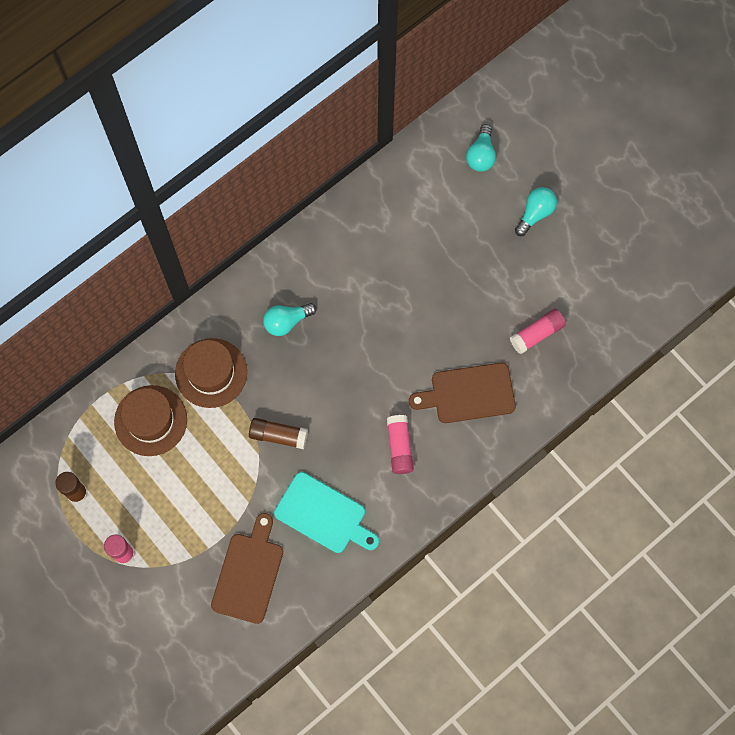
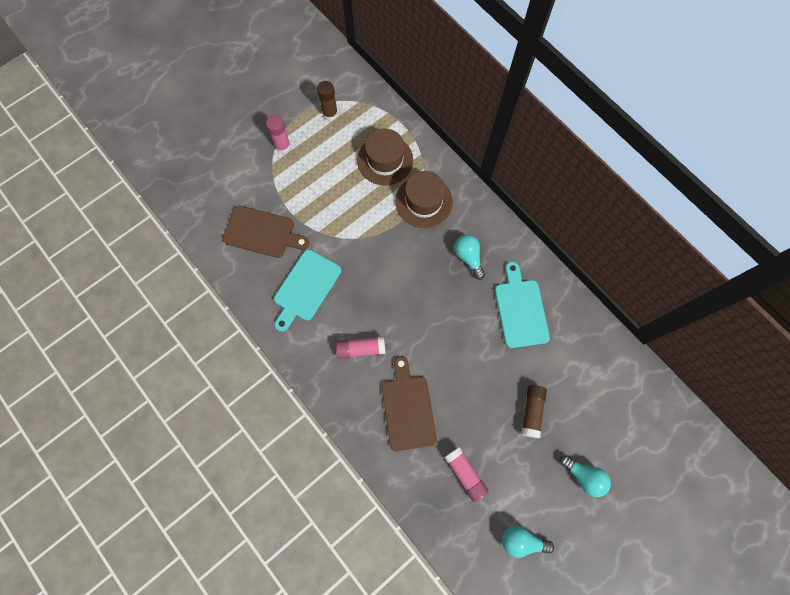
camera: 90 degrees right, 0 degrees up
(278, 435) = (372, 252): brown glue stick -> brown glue stick (532, 411)
(352, 266) = (520, 309): none -> turquoise cutting board
(481, 155) = (637, 425): turquoise light bulb -> turquoise light bulb (521, 540)

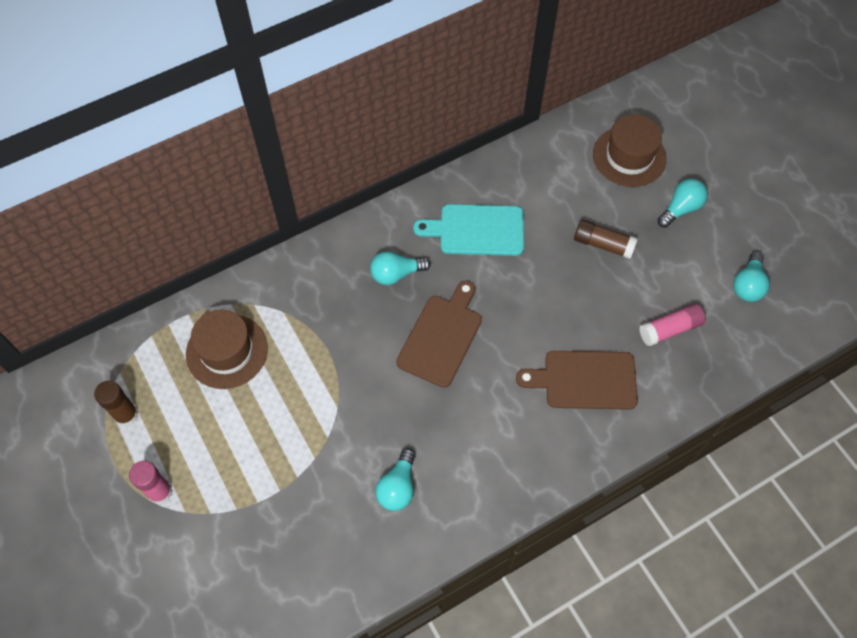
camera: 80 degrees left, 10 degrees down
(262, 232) = (297, 539): brown cutting board -> brown cutting board (441, 336)
(306, 288) = (398, 487): turquoise cutting board -> turquoise light bulb
(361, 349) = (498, 425): pink glue stick -> none
(423, 201) = (304, 312): brown hat -> brown hat (629, 156)

